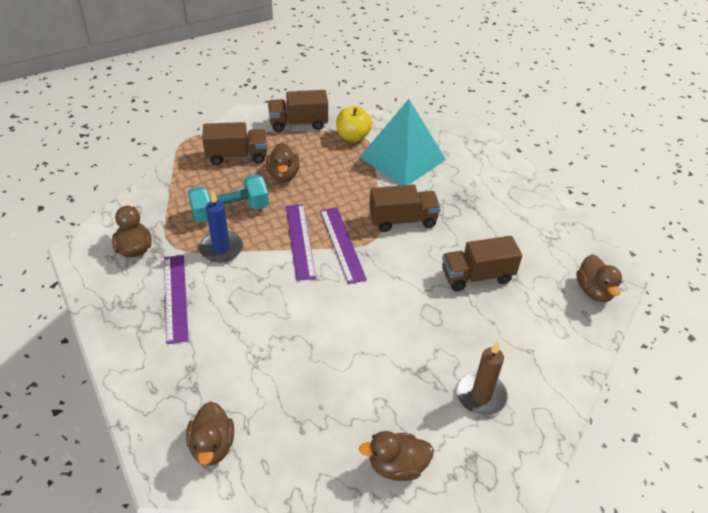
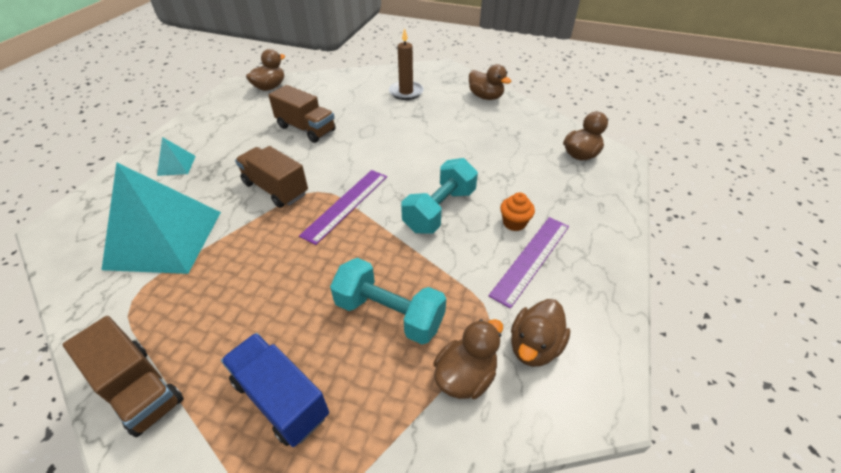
camera: 130 degrees left, 0 degrees up
(211, 317) = (514, 223): none -> orange cupcake
(221, 249) = (445, 276): blue candle -> none
(237, 156) = (281, 398): brown truck -> blue truck
(275, 287) = (440, 210): none -> turquoise dumbbell
(283, 175) = (281, 316): brown duck -> brown duck (465, 376)
(300, 241) = (371, 231): purple ruler -> none
(353, 136) = (141, 305): yellow apple -> none
(490, 187) = (176, 165): none -> turquoise pyramid

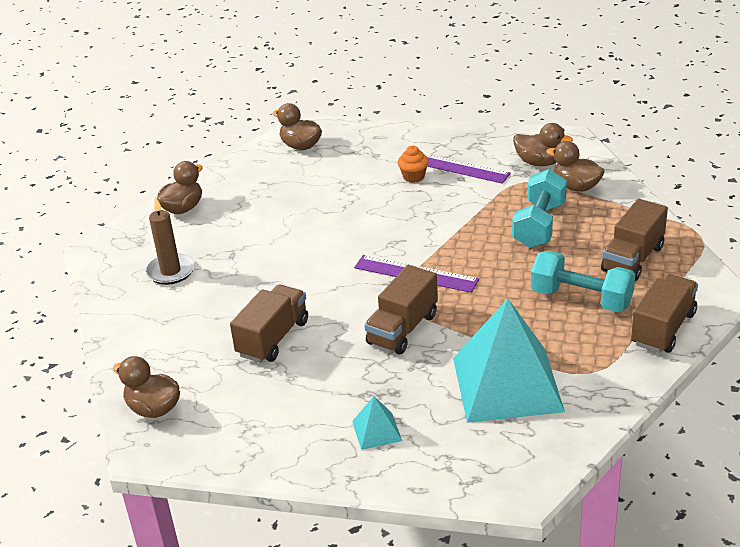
camera: 95 degrees left, 10 degrees down
(281, 398) = (633, 259): blue truck -> brown truck
(440, 210) = (408, 217): turquoise dumbbell -> turquoise dumbbell (581, 299)

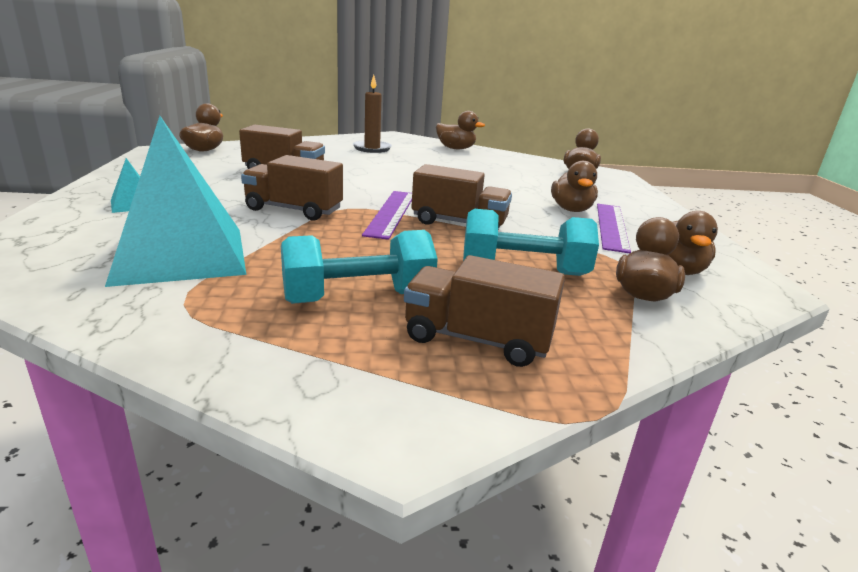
camera: 70 degrees right, 10 degrees down
(413, 177) = (571, 210): orange cupcake -> brown duck
(581, 299) = (358, 298): turquoise dumbbell -> turquoise dumbbell turned 60 degrees clockwise
(663, 329) = (280, 366): brown truck -> brown truck (459, 223)

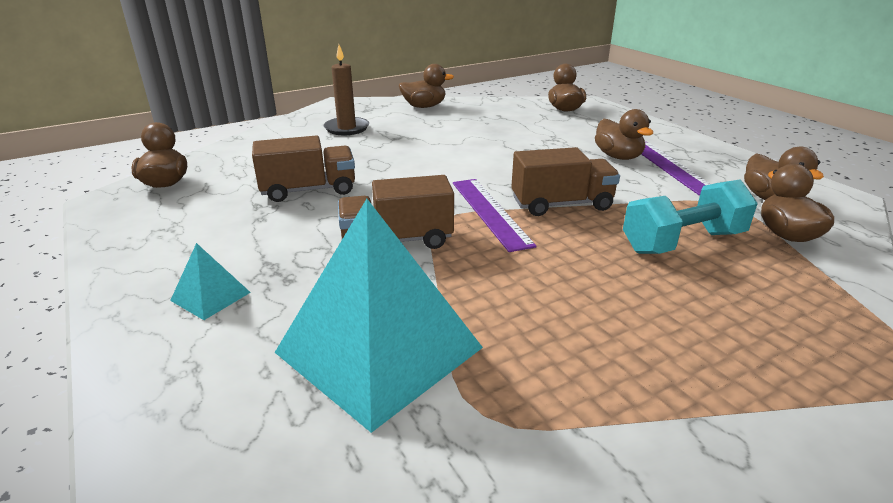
camera: 25 degrees left, 5 degrees up
(358, 298) = (616, 331): turquoise dumbbell -> none
(477, 339) = (760, 336): brown truck -> none

